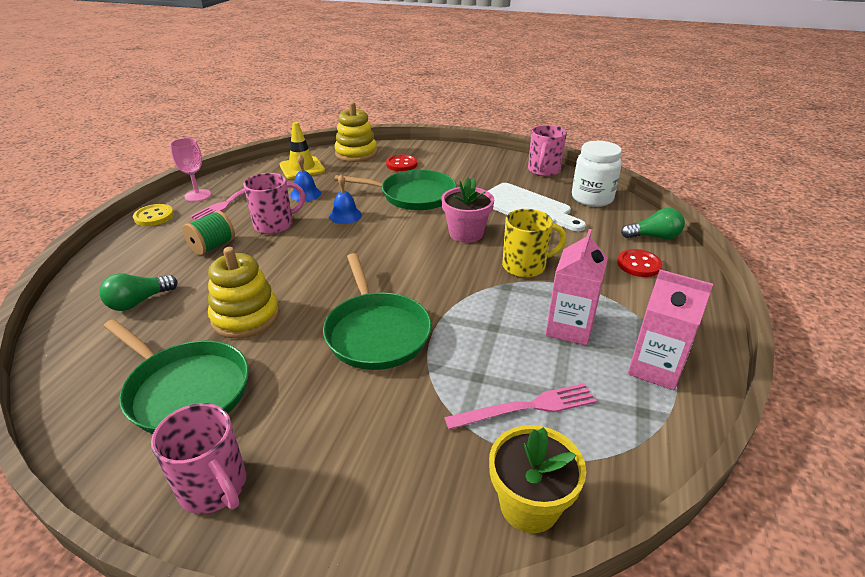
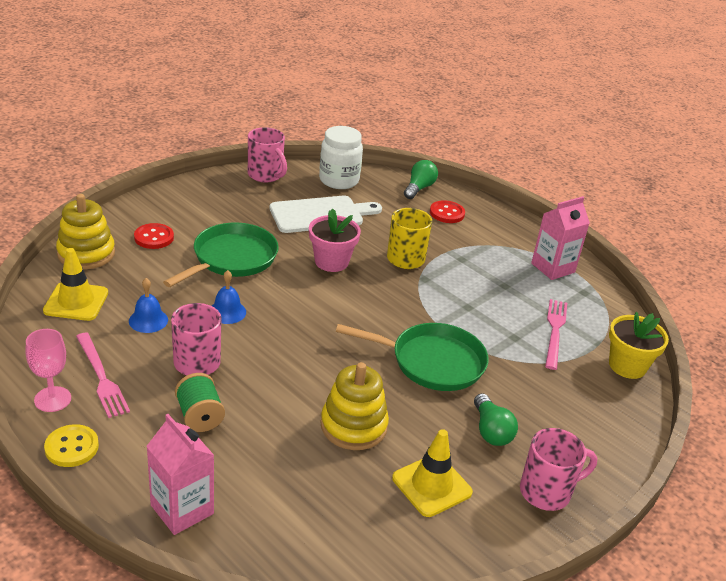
camera: 65 degrees left, 0 degrees up
(139, 302) = (266, 492): green light bulb -> green light bulb (491, 431)
(185, 390) = (431, 485): green pan -> yellow traffic cone
(569, 328) = (493, 277): pink carton -> pink carton (182, 509)

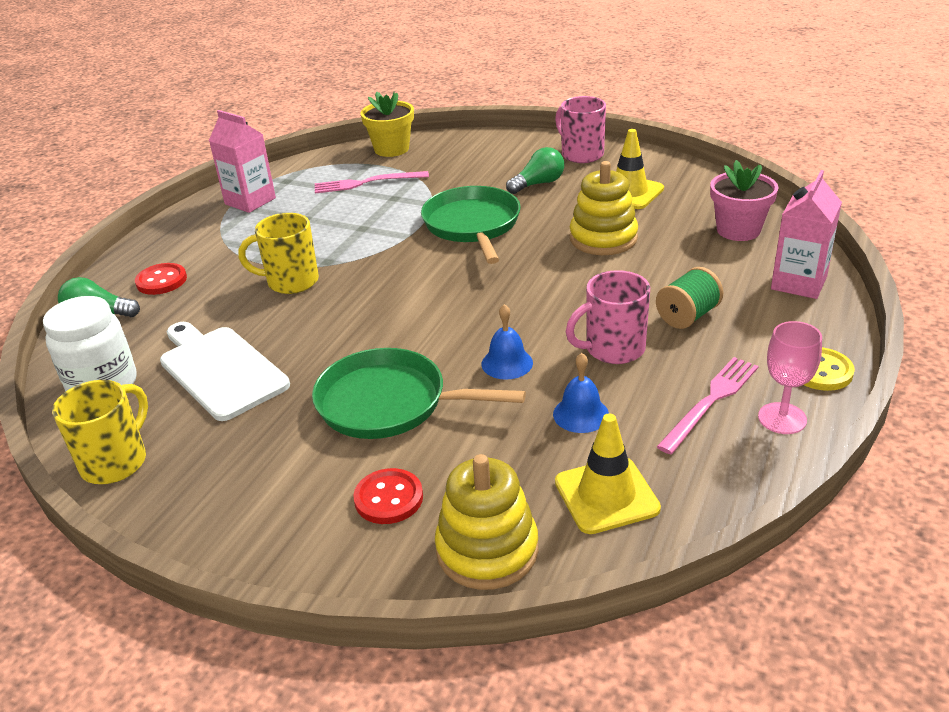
camera: 105 degrees left, 0 degrees up
(266, 175) = (116, 462): pink mug -> yellow mug
(331, 262) = (337, 326): pink flower pot -> pink flower pot (738, 230)

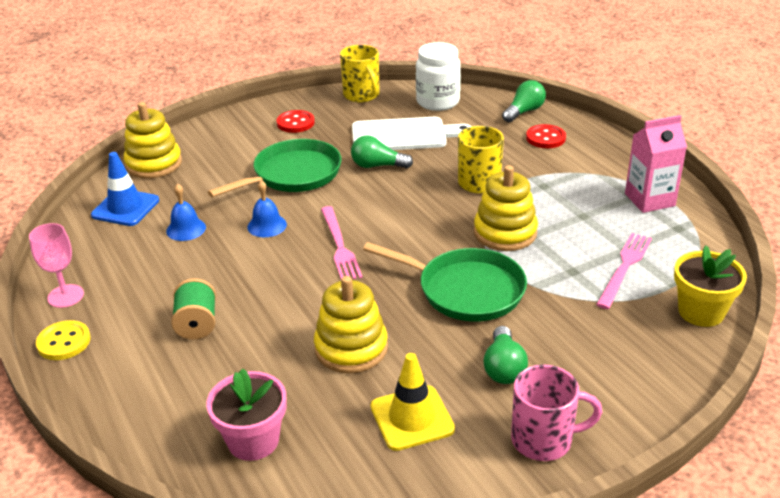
camera: 125 degrees right, 0 degrees up
(312, 354) = (377, 166): none -> green light bulb
(370, 239) = (505, 233): none -> yellow stacking toy
(388, 498) = (224, 152): red button -> red button (295, 123)
(606, 495) = (125, 208): yellow traffic cone -> blue traffic cone
(613, 349) = (217, 271): pink mug -> none
(710, 401) = (119, 279): pink fork -> pink fork (339, 246)
(798, 283) = (142, 412): pink carton -> none

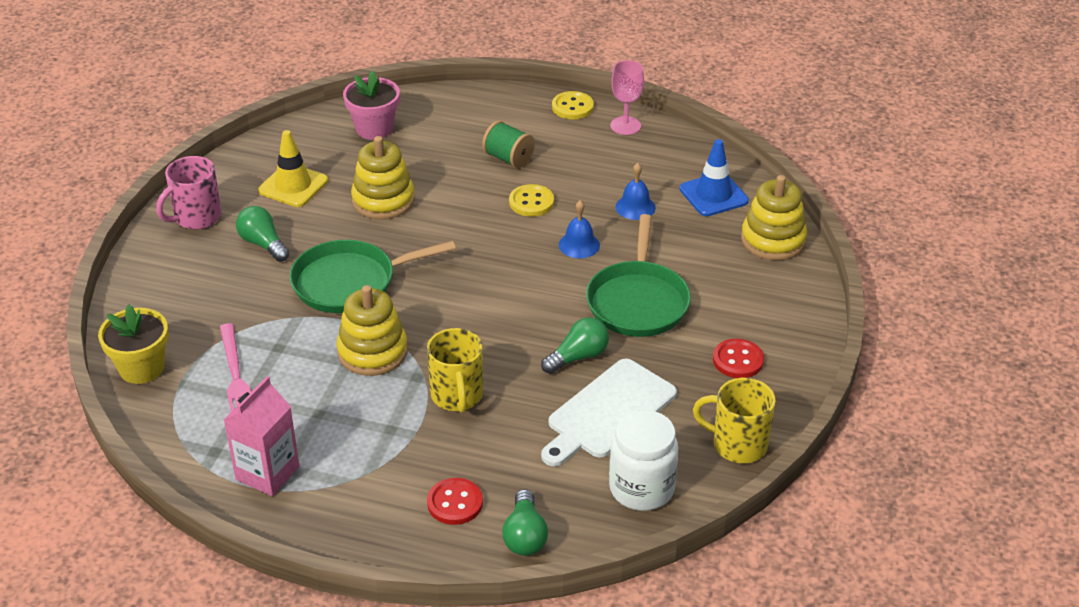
camera: 135 degrees right, 5 degrees up
(244, 275) = (531, 202): none -> yellow button
(339, 246) = (495, 262): pink fork -> none

